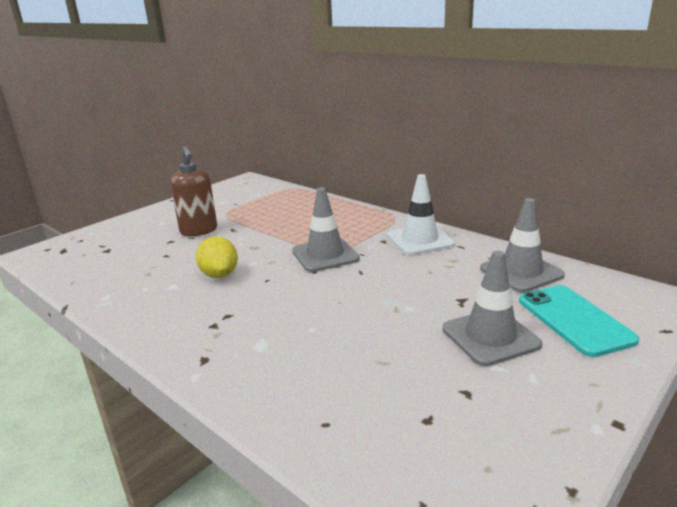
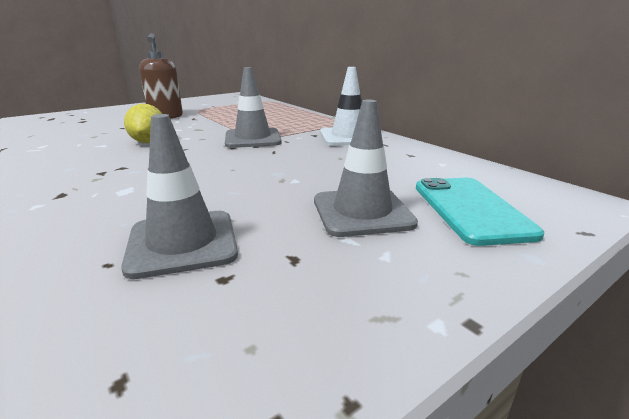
camera: 10 degrees right, 0 degrees up
(521, 272) = (434, 166): grey traffic cone -> grey traffic cone (182, 243)

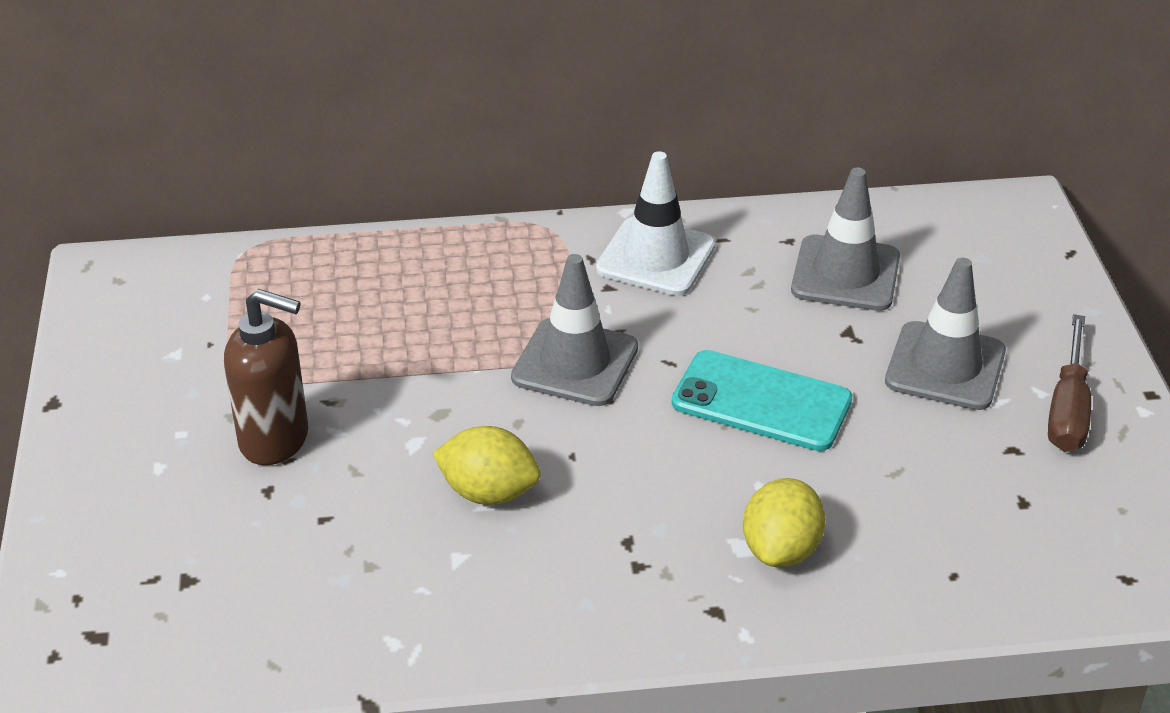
camera: 60 degrees left, 15 degrees up
(124, 200) = (781, 549): none -> yellow lemon
(182, 243) = (939, 516): grey traffic cone -> grey traffic cone (845, 274)
(378, 274) = (1068, 409): none -> brown screwdriver
(470, 209) = (986, 290): turquoise phone -> turquoise phone (761, 402)

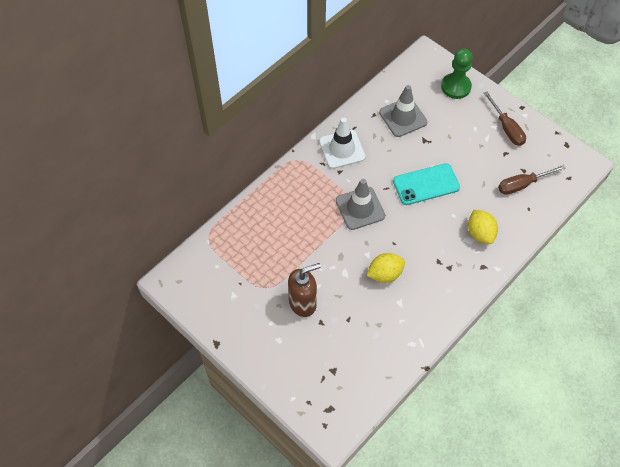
camera: 40 degrees left, 20 degrees up
(945, 366) = (462, 135): grey traffic cone -> none
(988, 524) = (522, 185): none -> brown screwdriver
(1026, 285) = (456, 87): none -> green pawn

